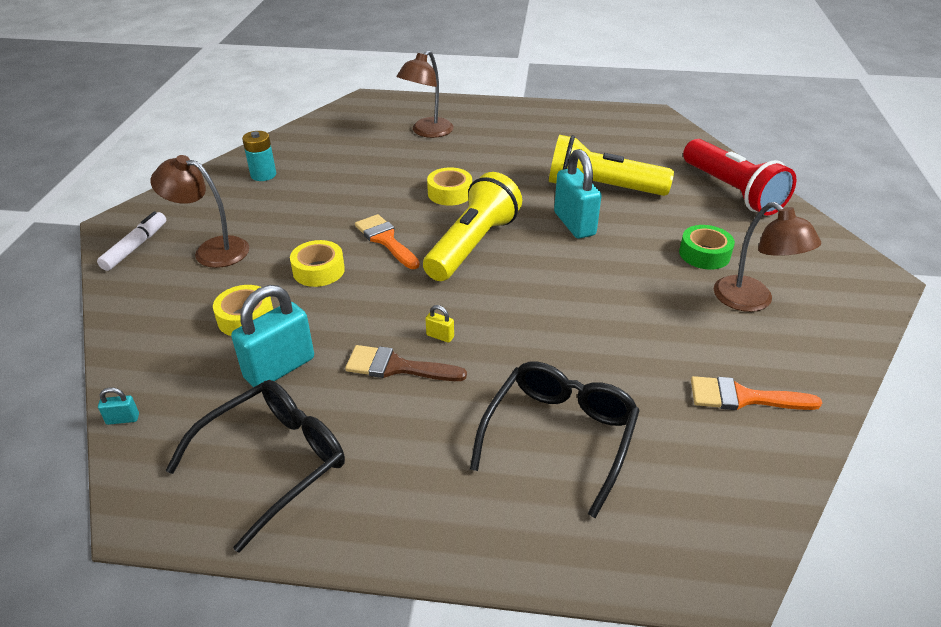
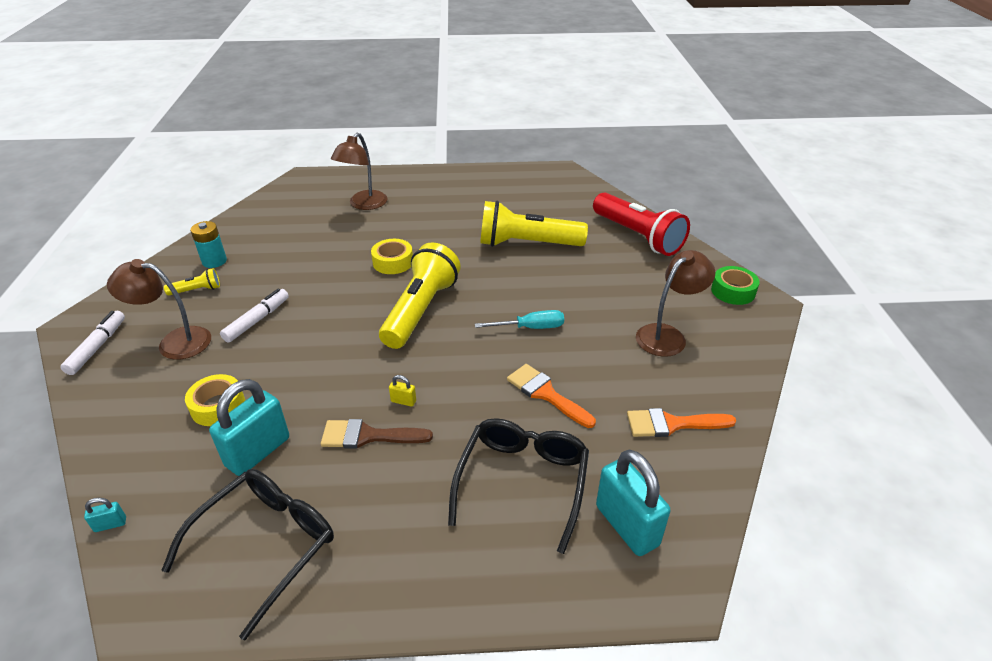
camera: 10 degrees left, 0 degrees up
(241, 202) = (197, 290): none -> yellow flashlight
(298, 237) = (257, 320): none -> white marker
(318, 270) = (281, 351): yellow tape -> none
(386, 240) = (340, 314): orange brush -> orange brush (546, 394)
(574, 224) = (508, 280): turquoise padlock -> turquoise padlock (627, 525)
(592, 276) = (530, 328): none -> turquoise screwdriver
(704, 254) = (622, 296): green tape -> green tape (733, 291)
(752, 301) = (667, 335): brown lamp -> brown lamp turned 90 degrees counterclockwise

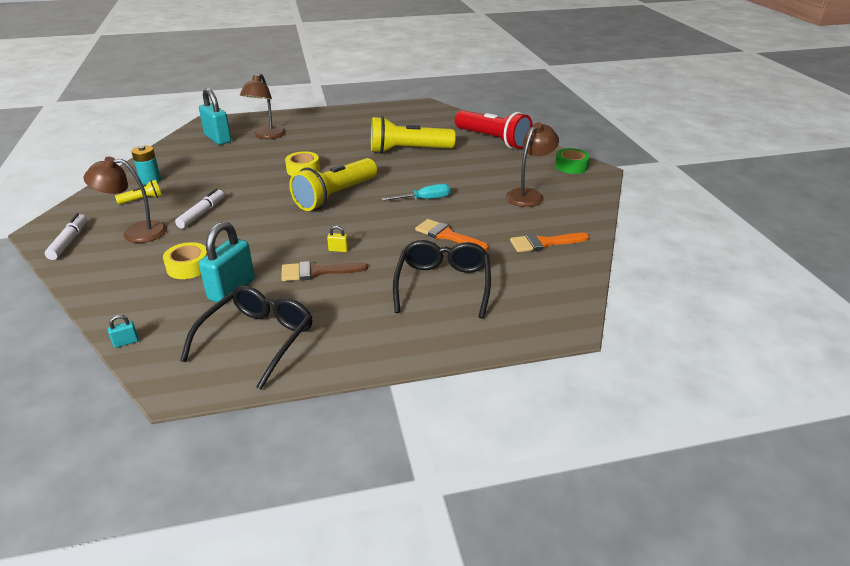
camera: 10 degrees left, 5 degrees down
(421, 310) = (335, 196): yellow flashlight -> yellow flashlight turned 150 degrees counterclockwise
(627, 525) = (524, 299): turquoise padlock -> turquoise padlock (218, 139)

